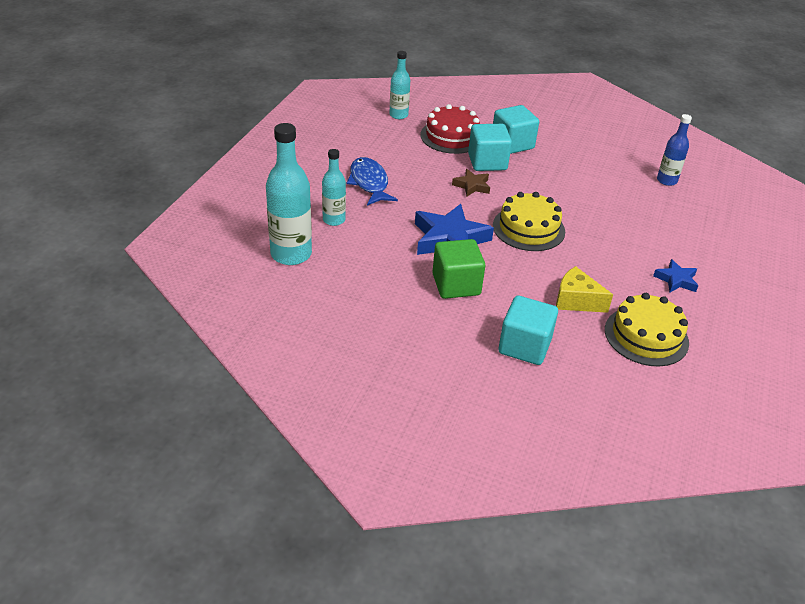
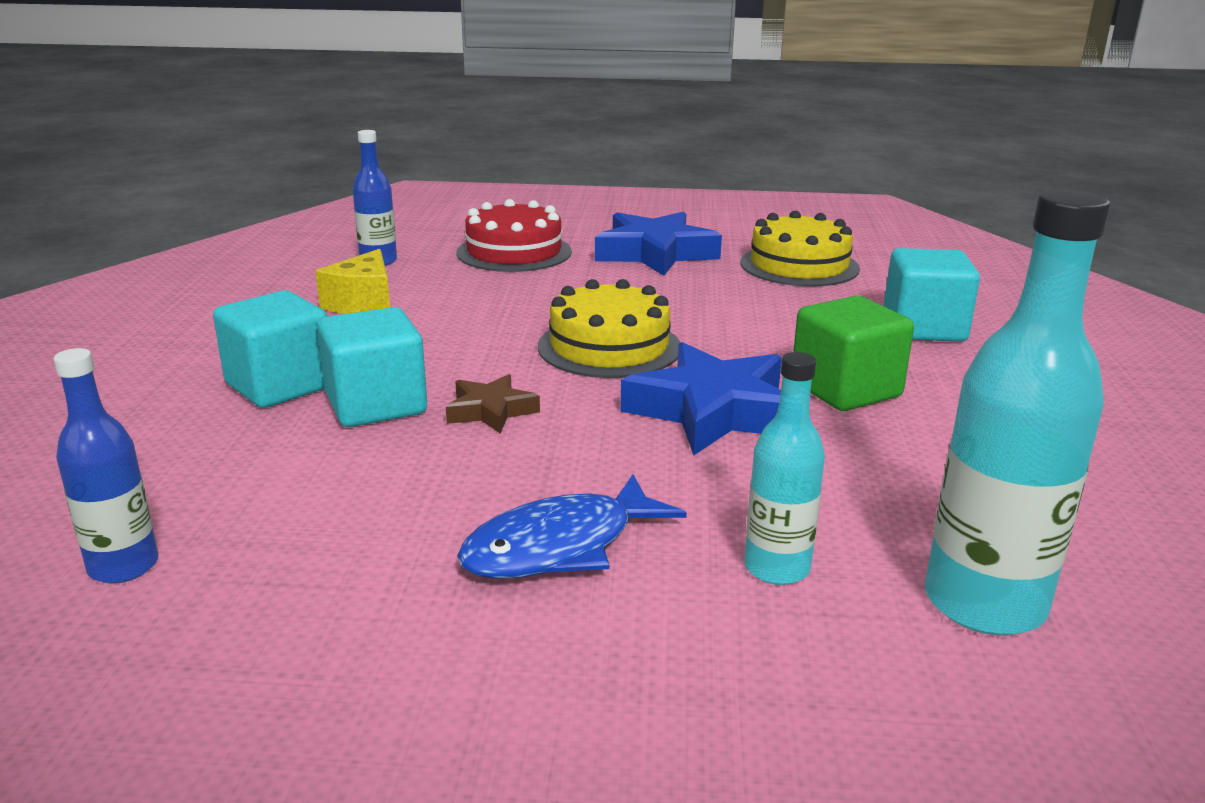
camera: 105 degrees left, 15 degrees down
(398, 115) = (123, 566): turquoise bottle -> blue bottle
(451, 136) = (256, 461): red cake -> red cake (514, 252)
(576, 301) = (774, 304): yellow cheese -> yellow cheese (363, 303)
(676, 280) = (655, 253): blue star -> blue star, size x1.91

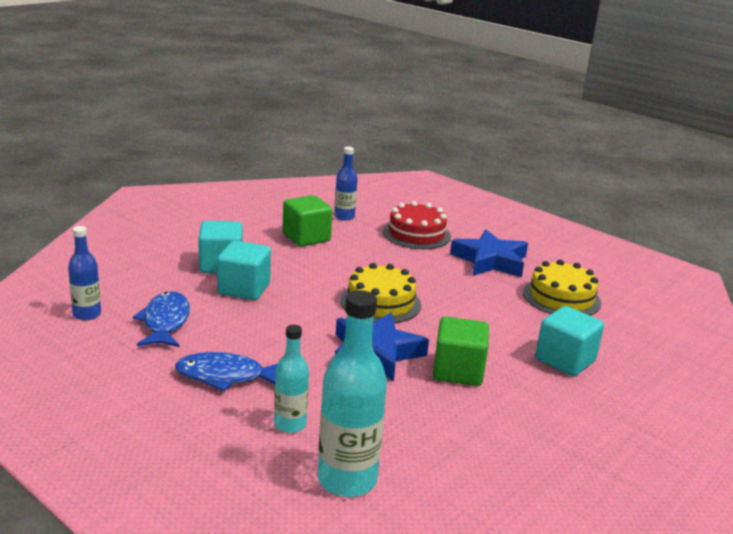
camera: 35 degrees right, 0 degrees up
(313, 510) = (165, 322): none -> blue fish
(363, 303) = (306, 237): yellow cheese -> green cube
(491, 411) = (283, 311): brown star -> none

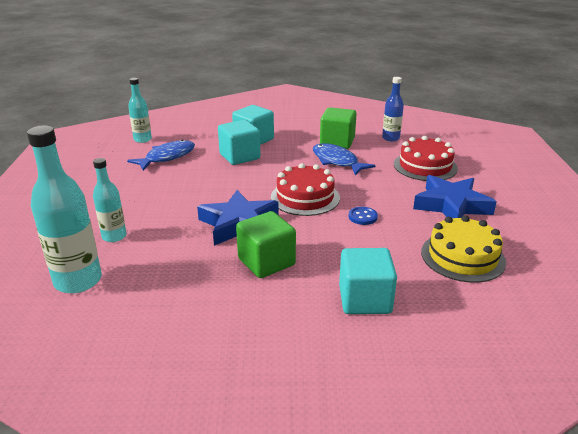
camera: 50 degrees right, 5 degrees up
(87, 314) = (142, 139): blue bottle -> turquoise bottle
(226, 376) = (138, 196): blue fish -> blue fish (337, 161)
(380, 302) = (305, 197): yellow cake -> red cake
(452, 299) = (362, 217): none -> blue button

